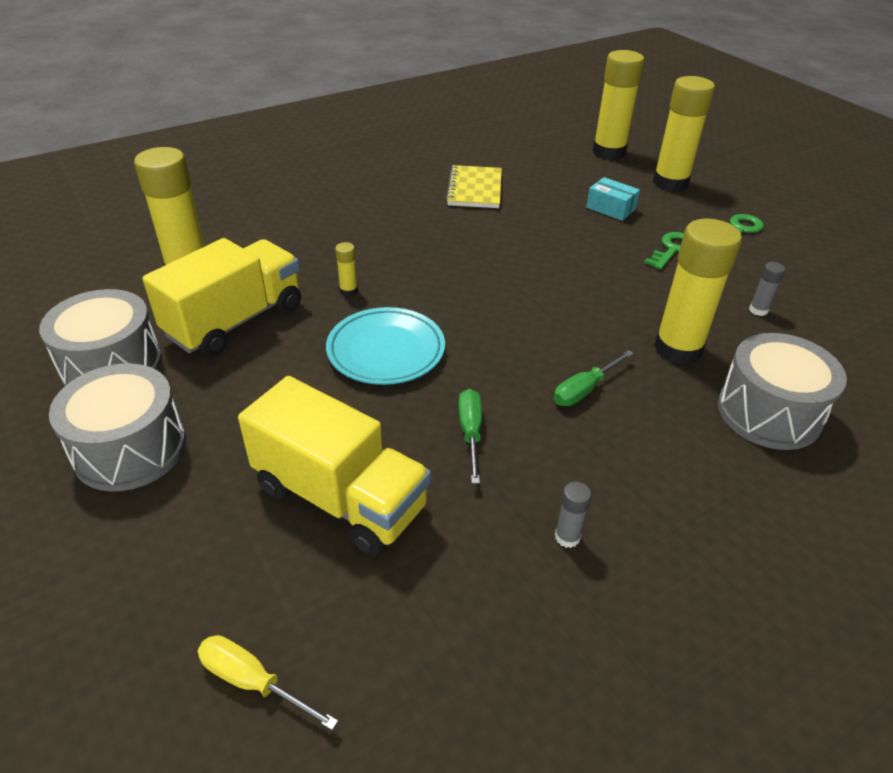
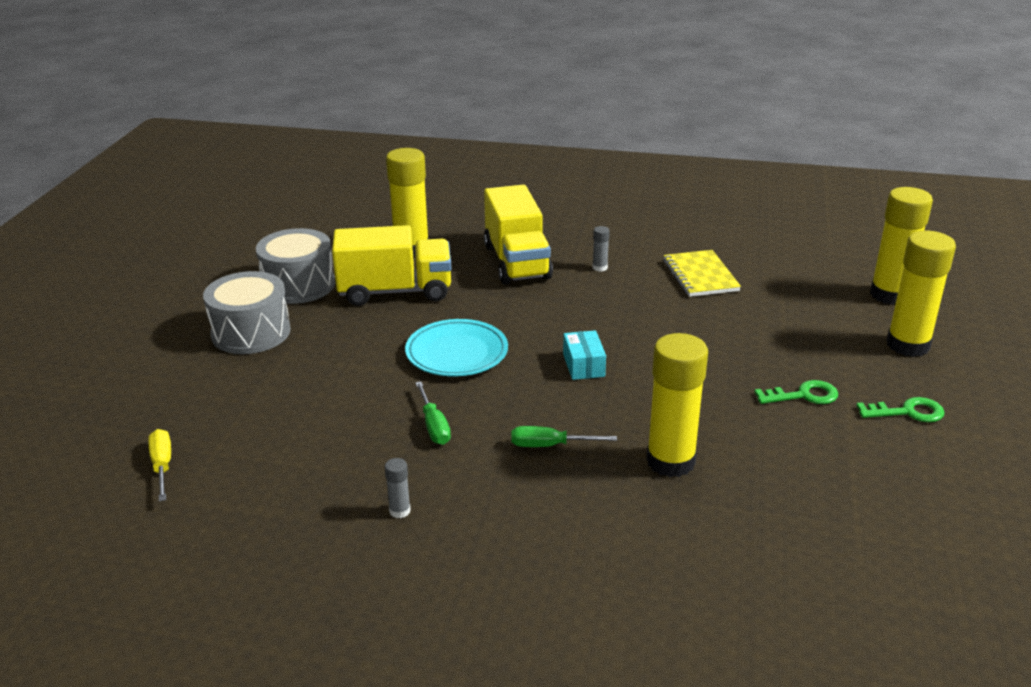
camera: 45 degrees right, 10 degrees down
(340, 497) = (313, 415): yellow truck -> yellow truck (517, 262)
(348, 291) = (490, 305): yellow glue stick -> none
(470, 433) = (434, 426): green screwdriver -> green screwdriver turned 120 degrees clockwise
(474, 189) = (700, 276): yellow notebook -> yellow notebook turned 60 degrees counterclockwise
(610, 208) = (802, 340): turquoise box -> turquoise box (583, 365)
(758, 310) = (799, 475): grey glue stick -> grey glue stick (600, 267)
(768, 412) = (667, 538): grey drum -> none

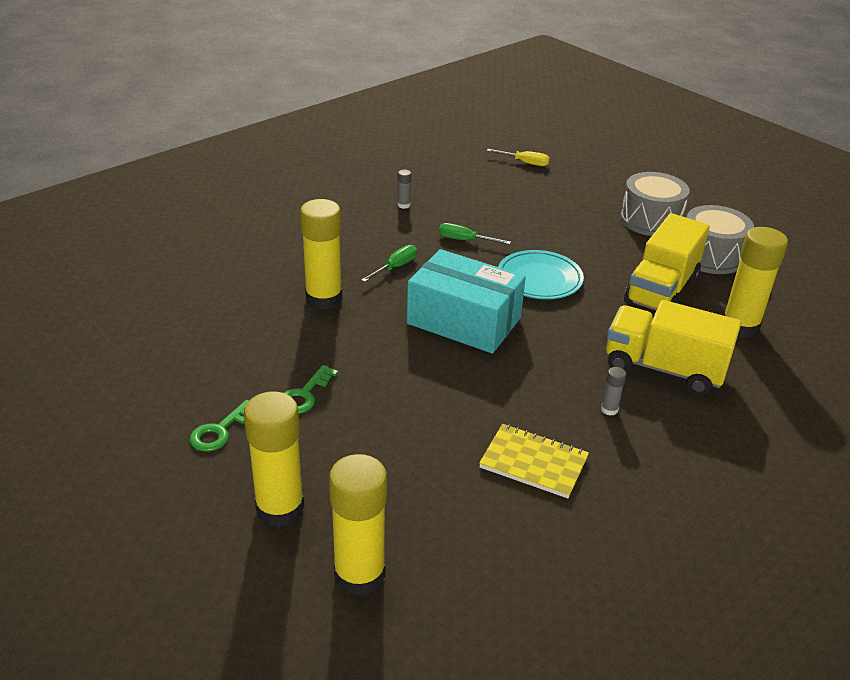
camera: 125 degrees right, 5 degrees up
(583, 365) = (464, 321): turquoise box -> turquoise box, size x2.31

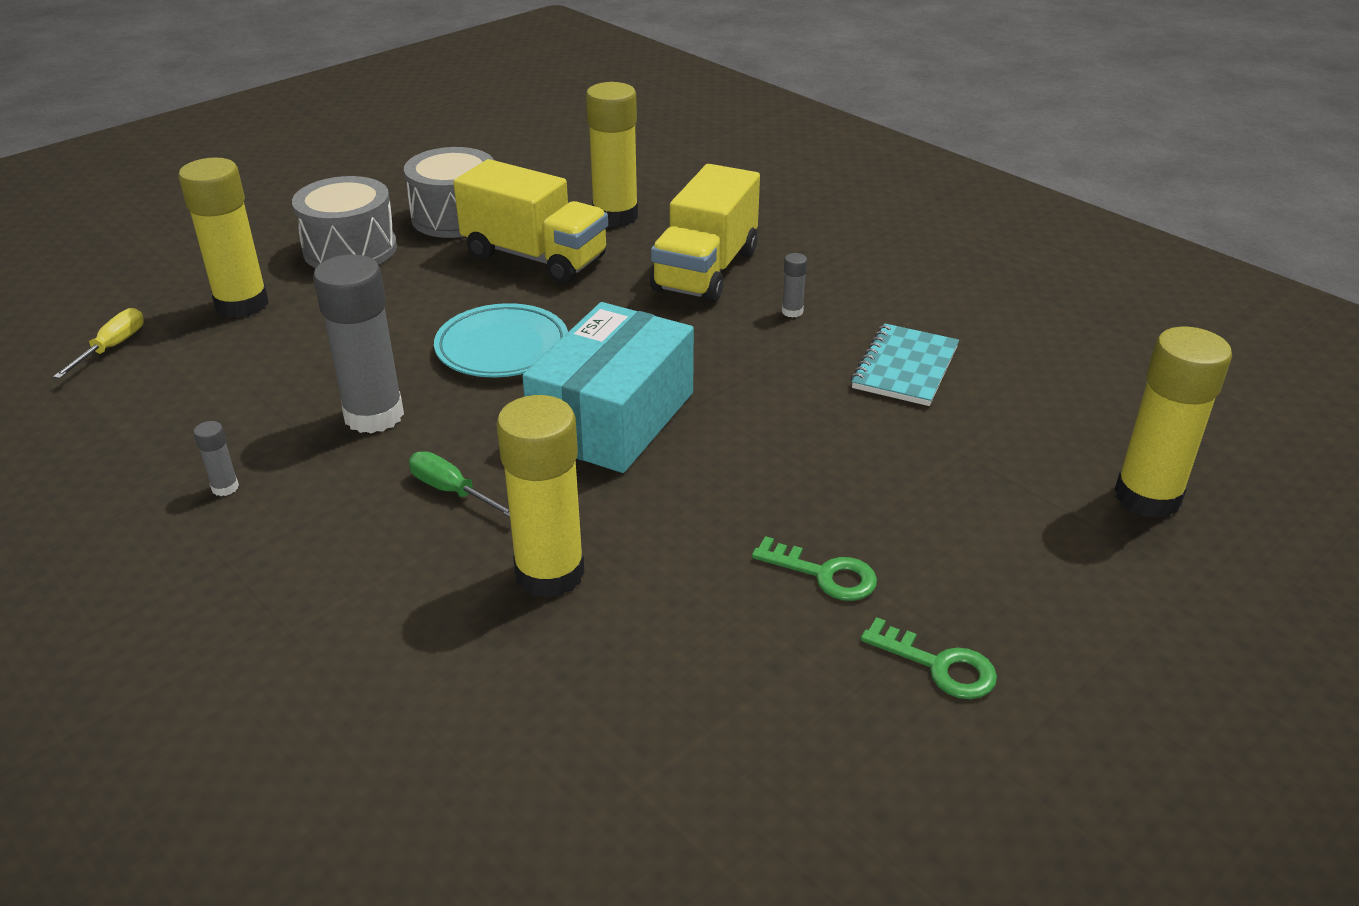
camera: 90 degrees left, 0 degrees up
(280, 508) = (1074, 577): yellow glue stick -> yellow glue stick (242, 304)
(464, 240) = (374, 415): green screwdriver -> grey glue stick
(533, 463) = (905, 368): yellow notebook -> turquoise notebook

